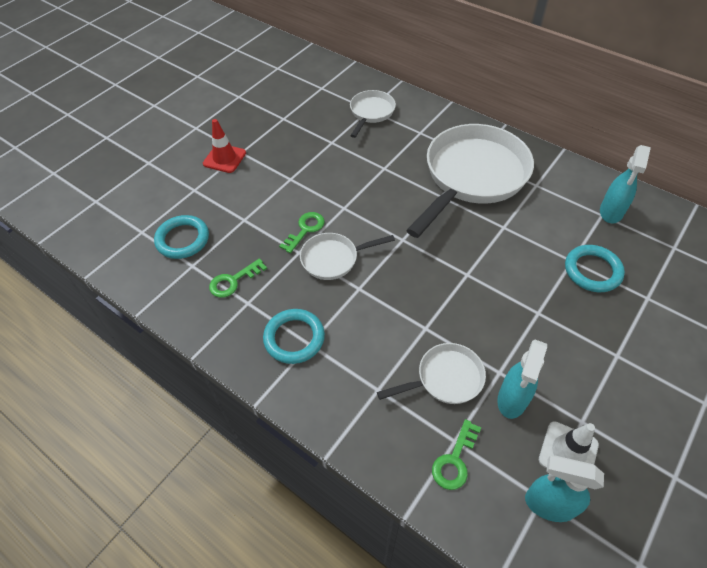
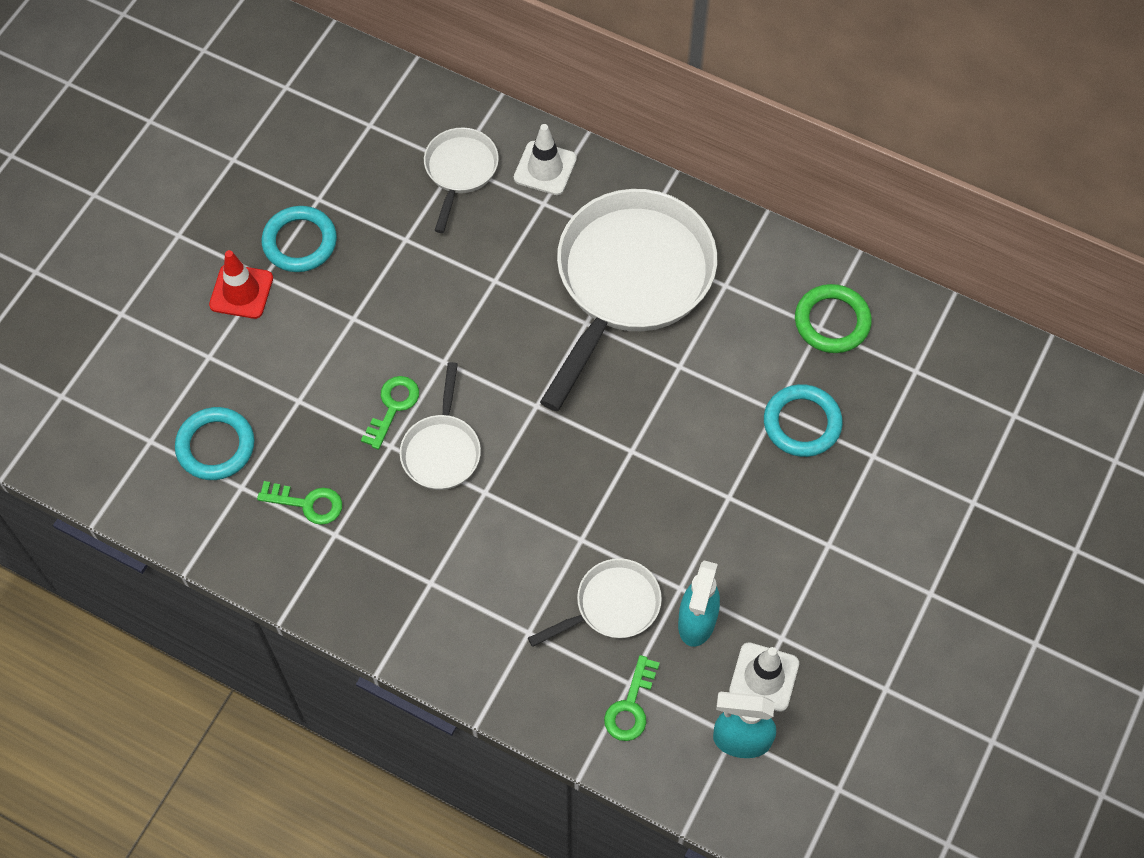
camera: 10 degrees left, 10 degrees up
(233, 281) = (307, 503): green key -> green key turned 120 degrees counterclockwise
(294, 338) = (409, 577): turquoise ring -> turquoise ring (300, 242)
(333, 259) = (442, 450): white pan -> white pan turned 60 degrees counterclockwise
(423, 116) = (545, 168): none -> white traffic cone
(611, 212) = (832, 322): turquoise spray bottle -> green ring

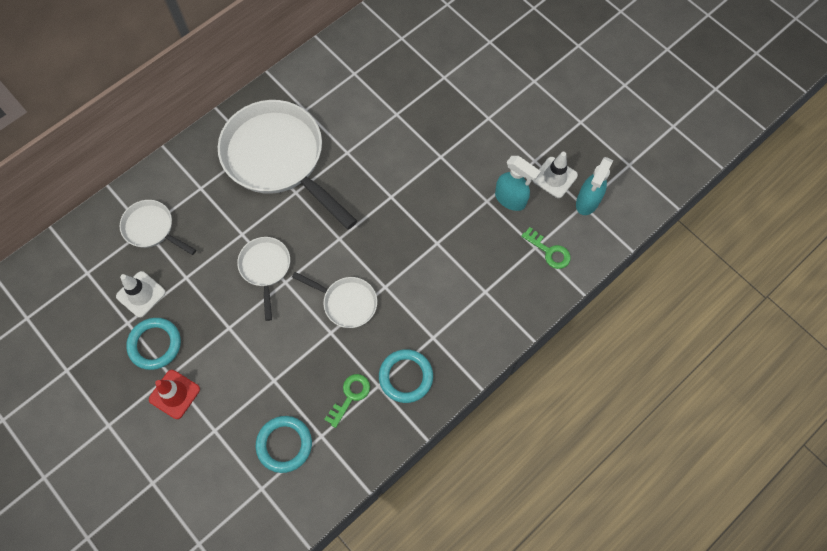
camera: 70 degrees left, 5 degrees up
(393, 407) = (304, 322): green key -> none
(545, 168) = (176, 179): white traffic cone -> white traffic cone (141, 294)
(612, 605) = (485, 240): white pan -> white pan (265, 268)
(802, 423) = (410, 103): turquoise ring -> turquoise ring (406, 377)
(832, 322) = (353, 66): green ring -> none

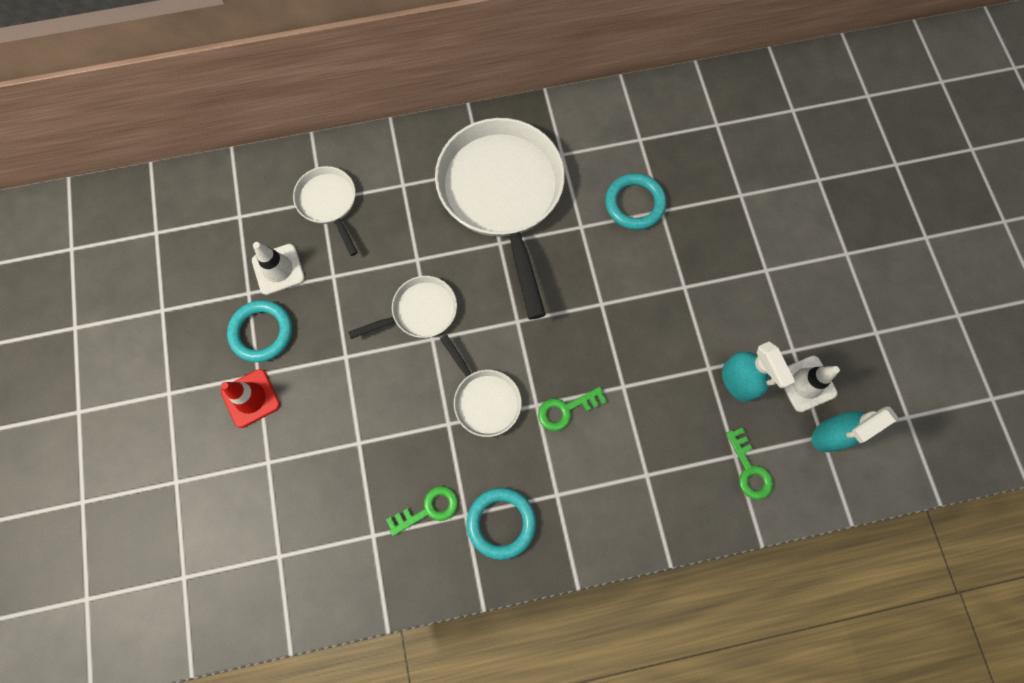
camera: 30 degrees right, 5 degrees up
(265, 268) = (420, 311): white pan -> white pan turned 45 degrees clockwise
(284, 444) = (329, 522): turquoise ring -> turquoise ring (634, 204)
(407, 278) = (566, 409): none -> green key

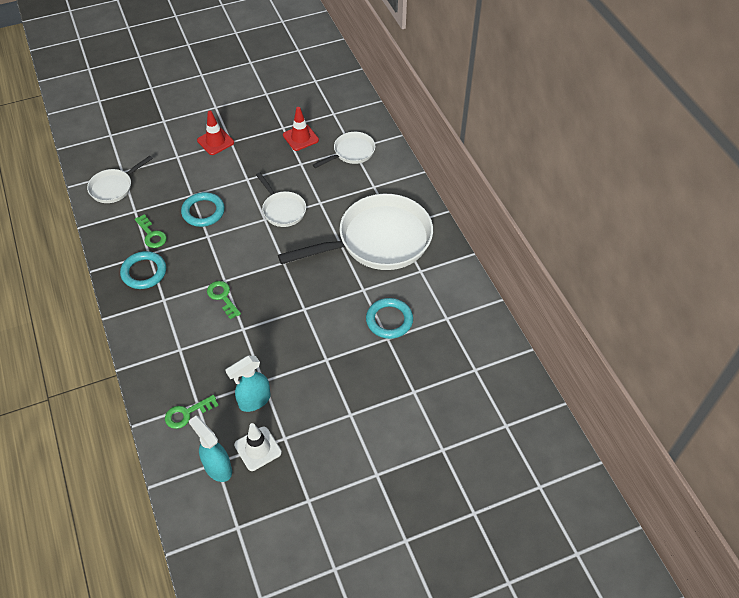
camera: 80 degrees right, 20 degrees down
(262, 332) = (258, 138): turquoise ring -> turquoise ring (203, 212)
(278, 269) = (300, 137): white traffic cone -> red traffic cone
(484, 400) = (225, 252): white pan -> white pan (114, 187)

